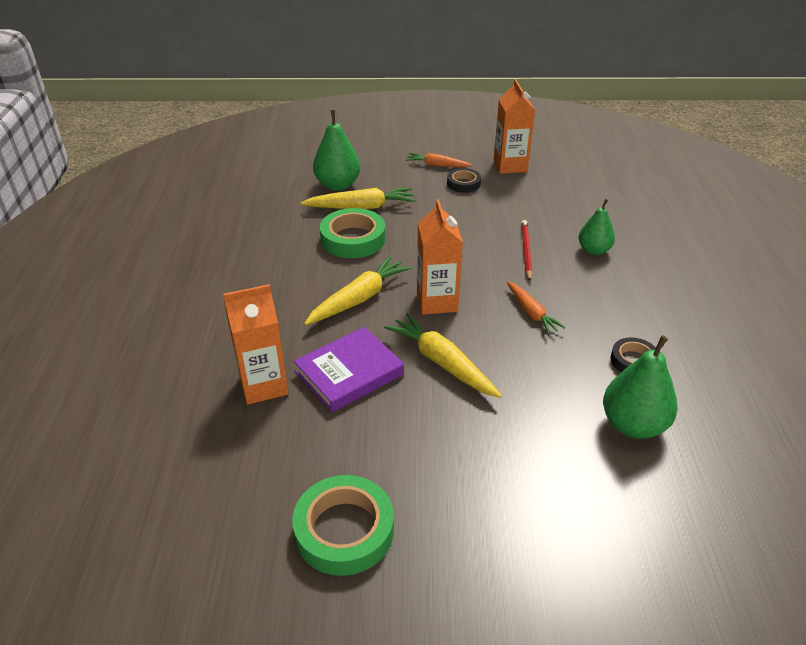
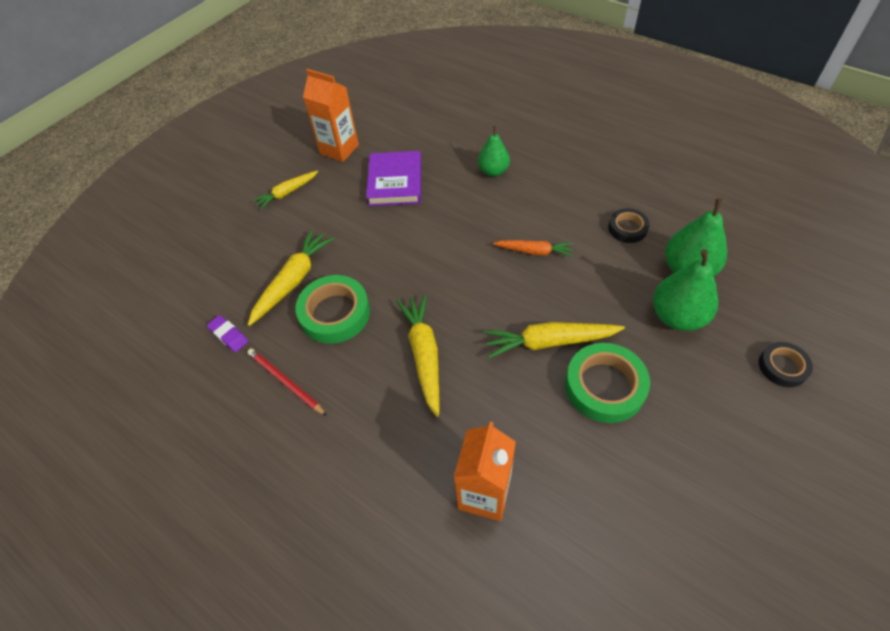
camera: 50 degrees left, 15 degrees up
(288, 204) = (229, 335): none -> purple eraser
(338, 185) = (238, 279): green pear -> green pear (677, 316)
(344, 530) = (693, 516): green tape -> green tape (604, 386)
(349, 373) = (516, 415): purple book -> purple book (395, 182)
(437, 165) = (287, 193): orange carrot -> yellow carrot
(437, 302) = (473, 302): orange carton -> none
(463, 184) = (332, 192): black tape -> black tape (782, 367)
(526, 251) = (459, 209): red pencil -> red pencil (285, 382)

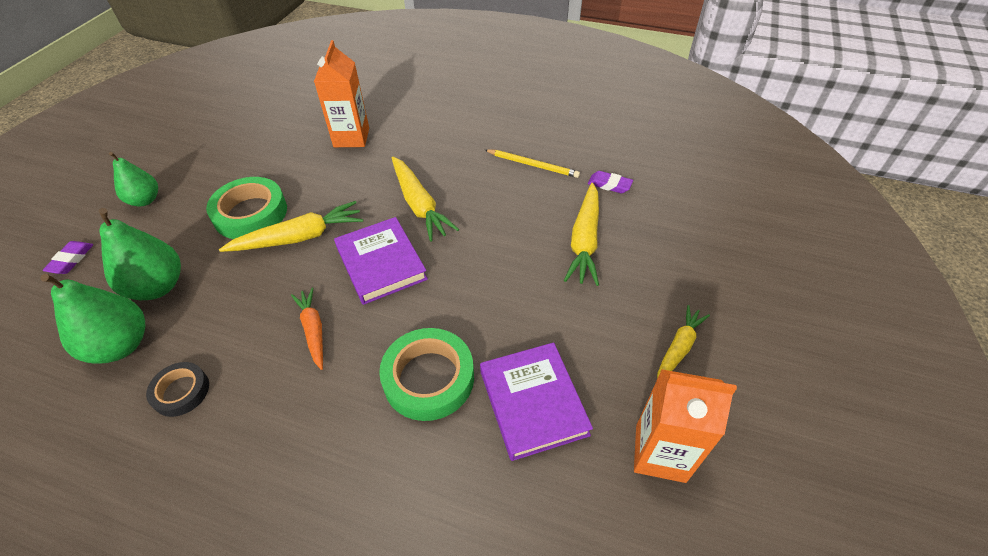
camera: 160 degrees right, 5 degrees down
(285, 382) = (533, 165): red pencil -> yellow pencil
(335, 313) = (521, 220): green tape -> green tape (428, 378)
(474, 297) = (381, 263): none -> purple book
(493, 171) = (381, 461): green pear -> green pear (145, 200)
(534, 251) = (313, 330): orange carrot -> orange carrot turned 75 degrees clockwise
(782, 367) = (71, 260): black tape -> purple eraser

